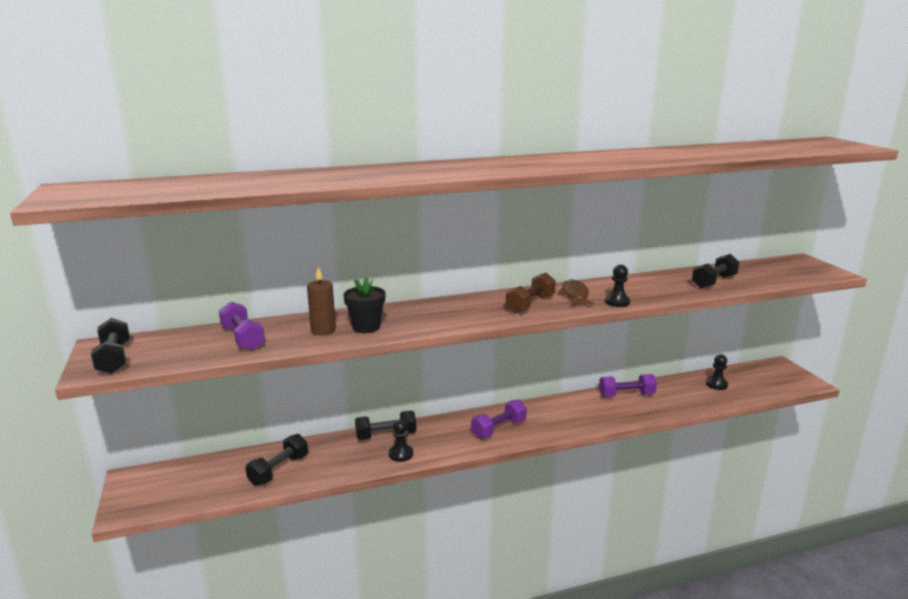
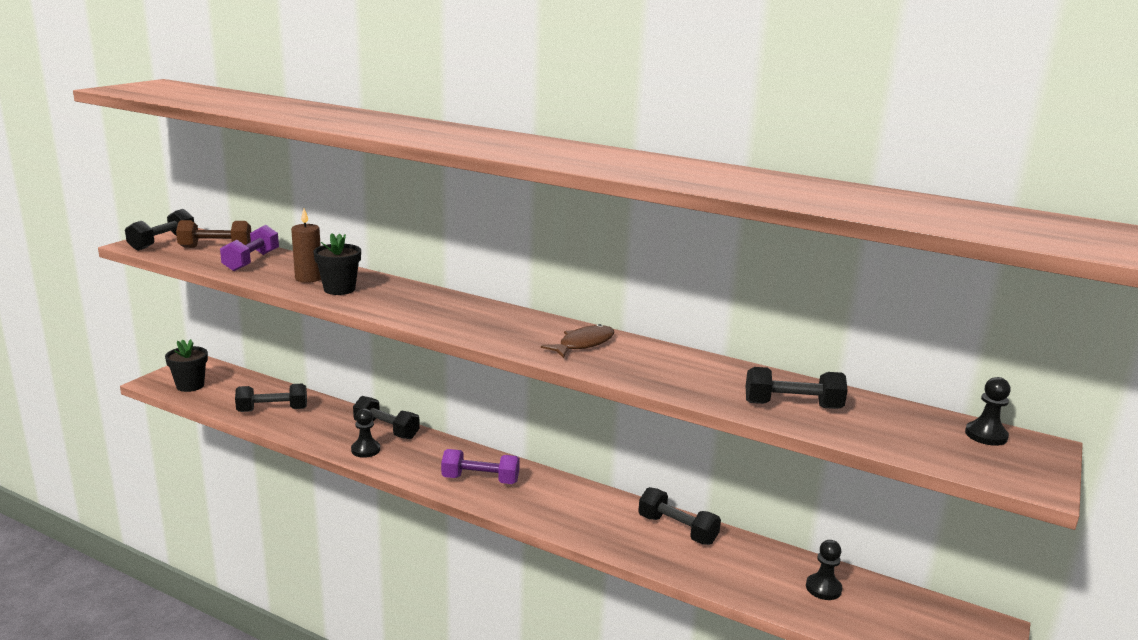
camera: 45 degrees right, 0 degrees up
(166, 494) = (190, 386): none -> black flower pot
(530, 304) = (514, 332): brown dumbbell -> brown dumbbell (216, 247)
(617, 302) = (603, 369): black pawn -> black pawn (986, 435)
(626, 395) = (677, 529): purple dumbbell -> black dumbbell

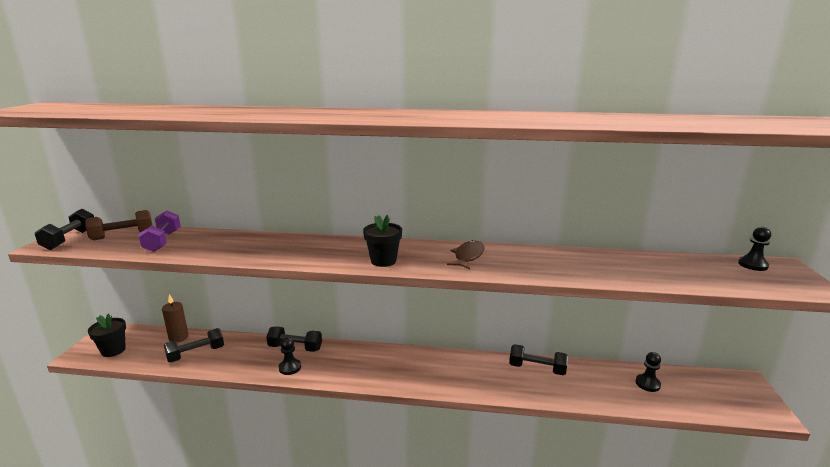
camera: 20 degrees left, 0 degrees up
(308, 278) = (222, 246): brown candle -> brown candle (178, 337)
(339, 289) = (255, 250): black flower pot -> black flower pot (383, 261)
(480, 480) = (388, 368): purple dumbbell -> none
(792, 405) = (637, 270): black dumbbell -> none

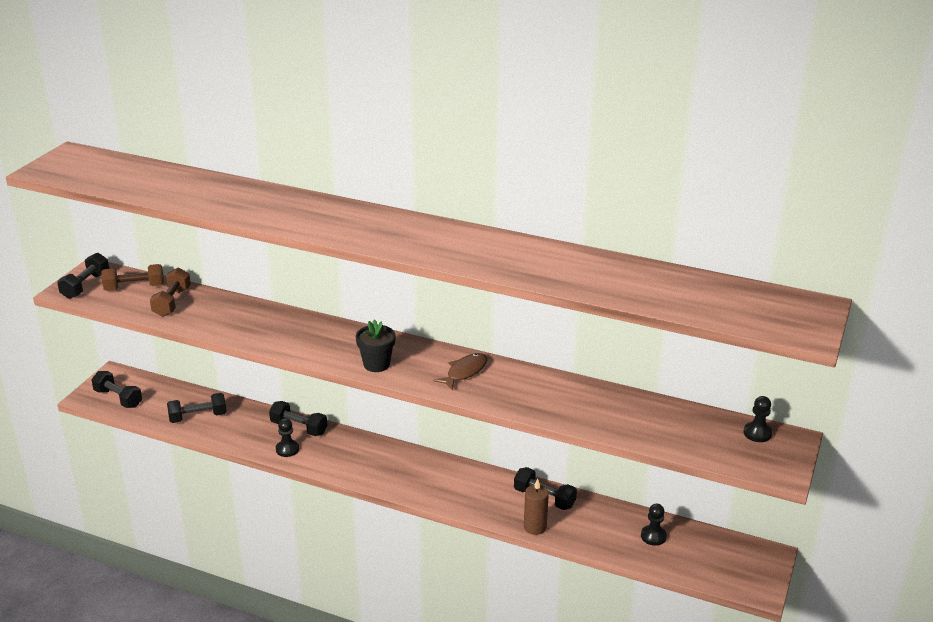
camera: 15 degrees right, 10 degrees up
(113, 350) = (118, 398): black flower pot -> black dumbbell
(162, 241) = (172, 302): purple dumbbell -> brown dumbbell
(178, 337) = (182, 394): brown candle -> brown candle (535, 527)

